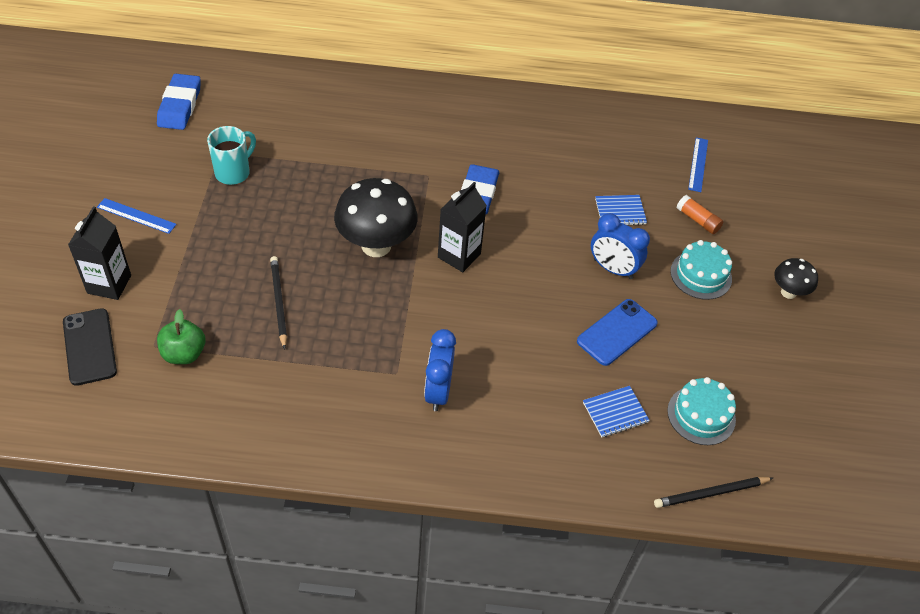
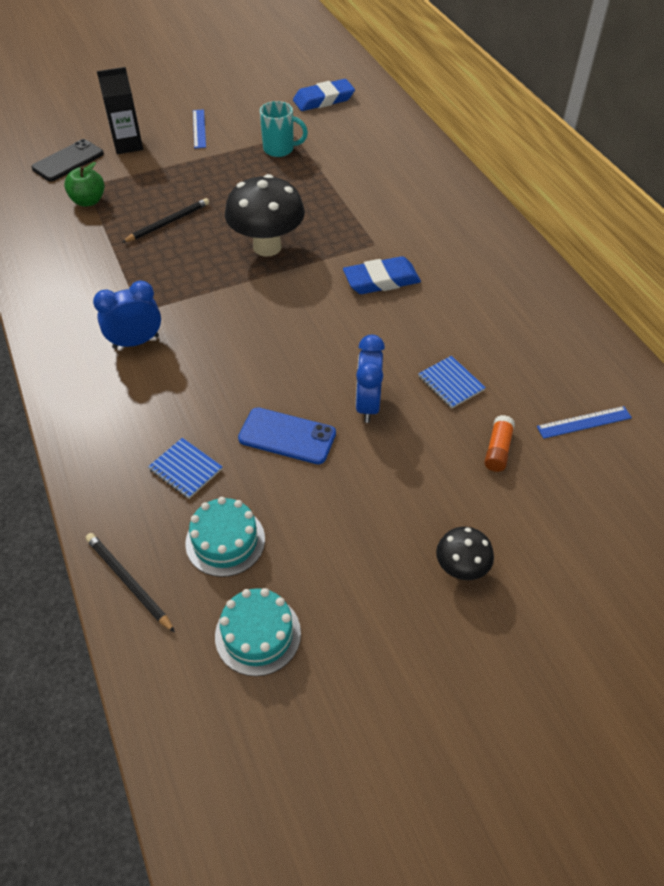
camera: 65 degrees right, 0 degrees up
(459, 255) = (296, 297): black carton -> none
(701, 275) = (419, 478): turquoise cake -> turquoise cake (258, 634)

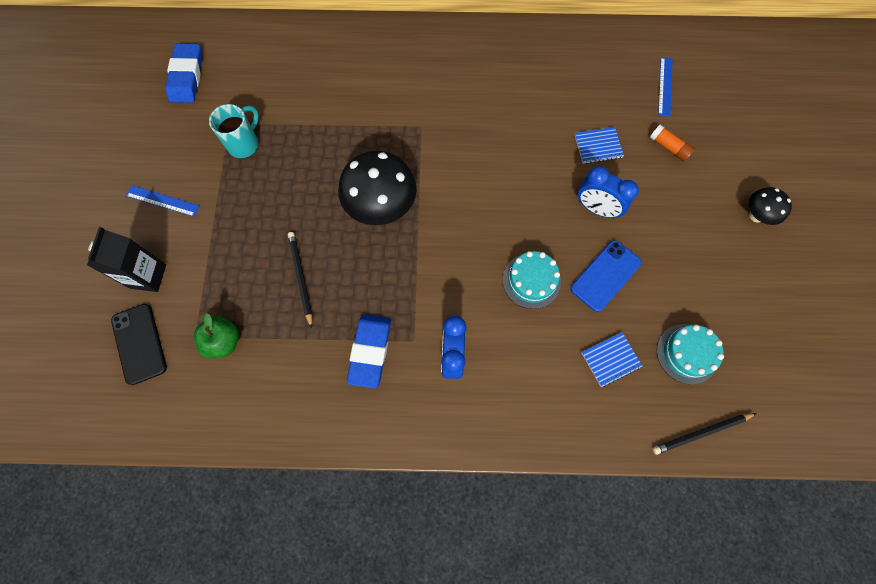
camera: 65 degrees left, 20 degrees up
(258, 634) = (769, 359): turquoise cake -> turquoise cake (531, 281)
(381, 280) = (467, 141): blue eraser -> blue eraser (370, 351)

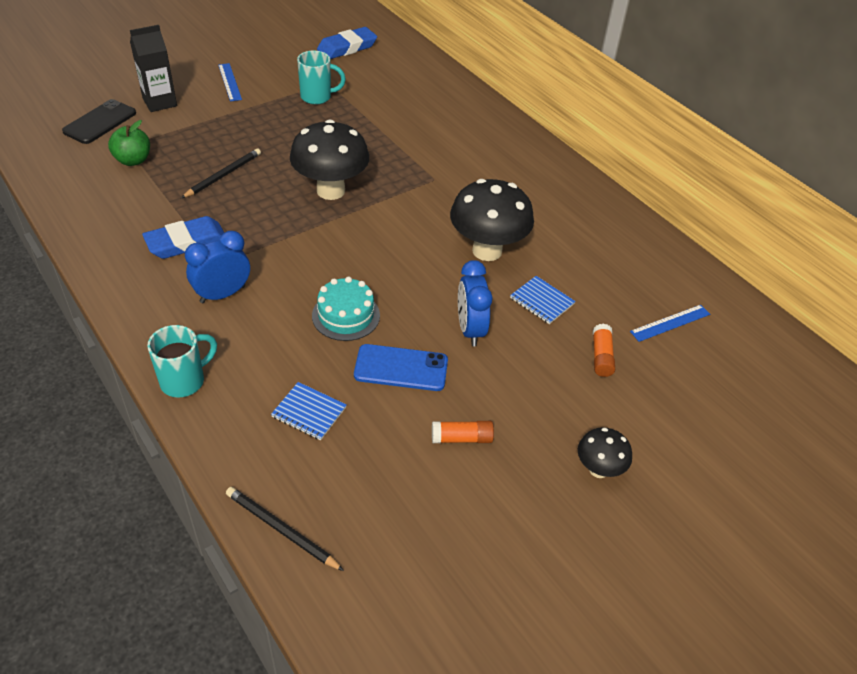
camera: 50 degrees right, 25 degrees down
(525, 145) = (487, 250): none -> black mushroom
(529, 430) = (184, 381): none -> turquoise mug
(687, 353) = (368, 476): turquoise cake -> none
(688, 277) = (461, 438): none -> orange glue stick

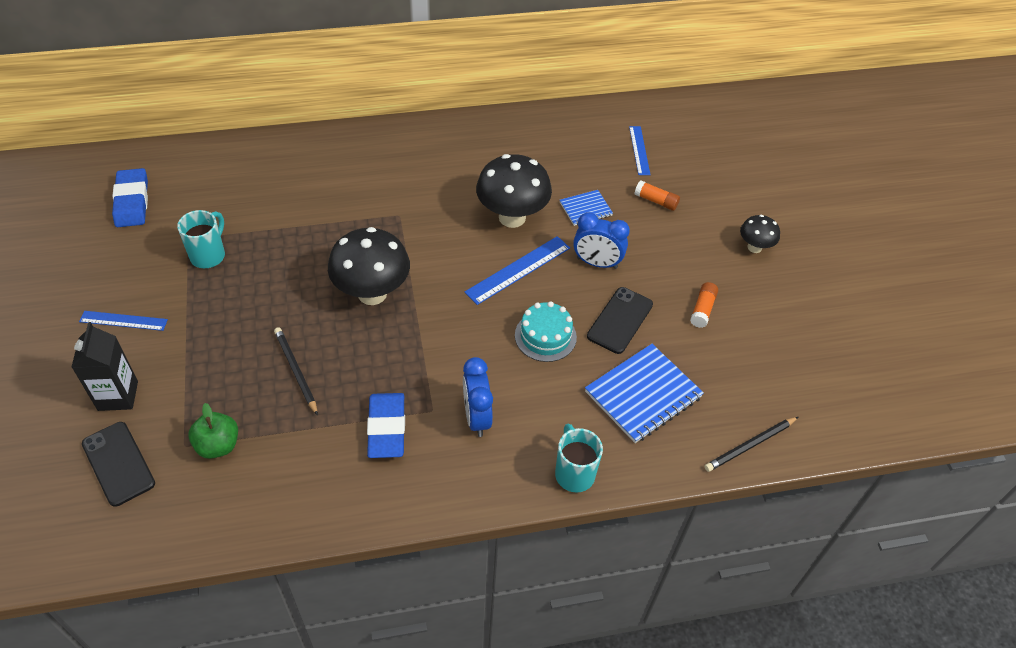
camera: 65 degrees left, 5 degrees up
(309, 412) = (643, 394): blue notebook -> blue notebook, size x1.84
(401, 368) = (620, 320): blue phone -> black phone
(420, 273) = (518, 270): none -> blue ruler

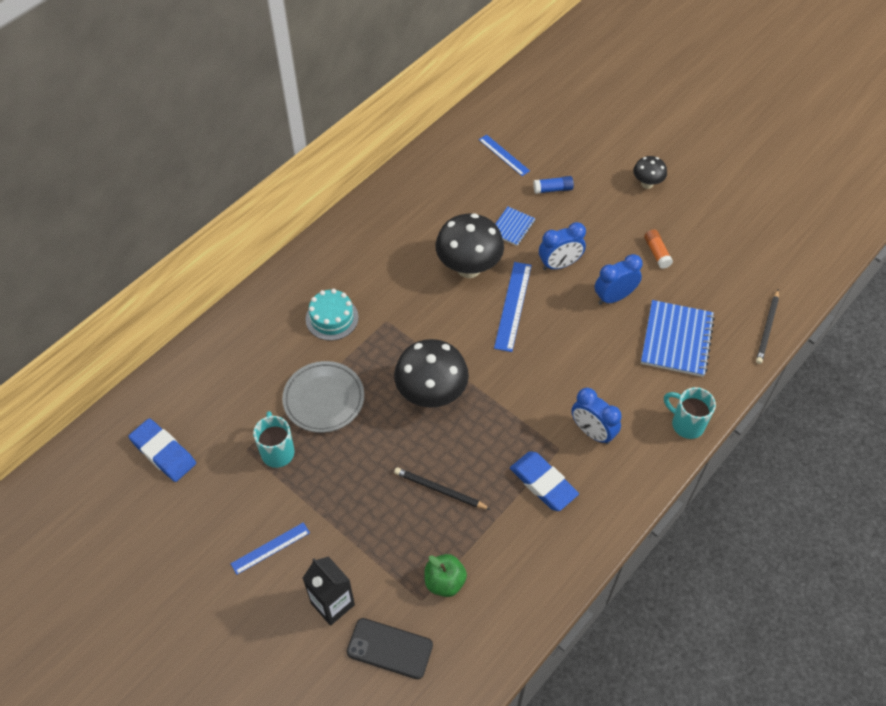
camera: 35 degrees left, 5 degrees up
(285, 241) = (324, 399): none -> grey plate
(545, 336) = (578, 342): turquoise cake -> turquoise cake (332, 318)
(620, 320) = (614, 297): black phone -> blue clock
(656, 201) = (553, 189): orange glue stick -> blue glue stick

